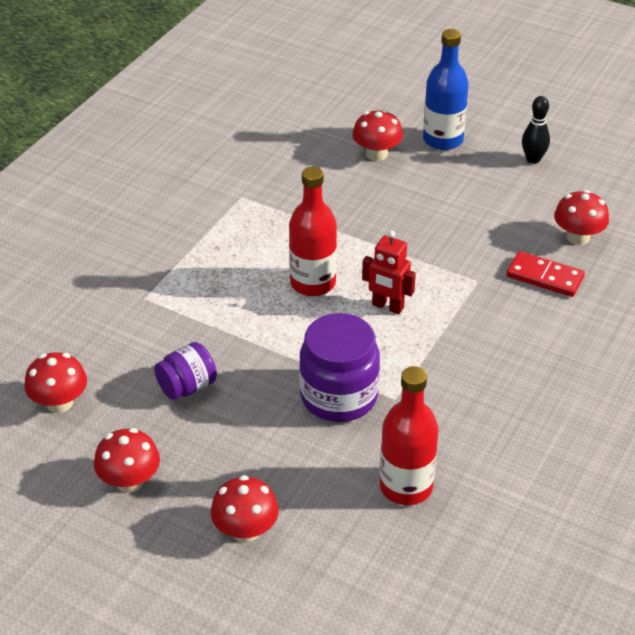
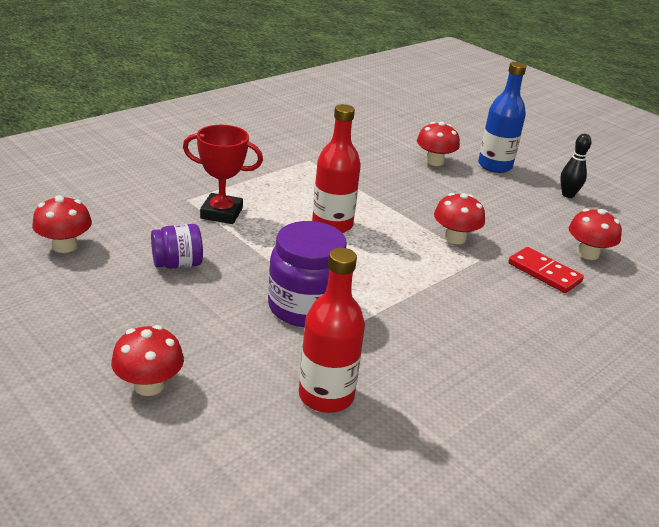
camera: 15 degrees right, 10 degrees down
(130, 481) = (76, 316): red mushroom -> red mushroom (455, 238)
(191, 305) = (221, 213): none -> red trophy
(387, 306) = (388, 256): red robot -> none

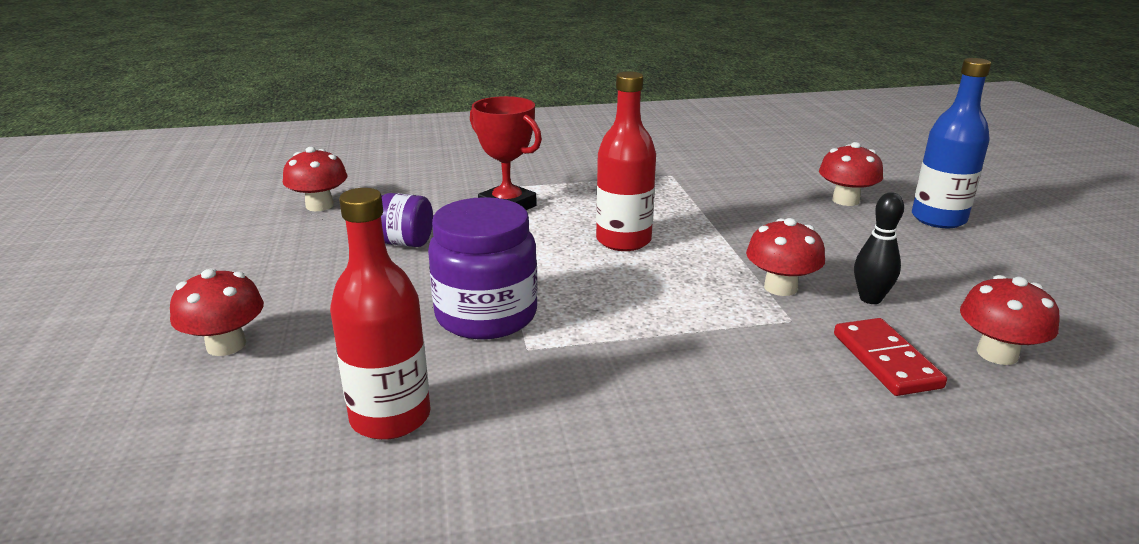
camera: 35 degrees right, 5 degrees down
(568, 195) = (1036, 272): black bowling pin -> black bowling pin (870, 299)

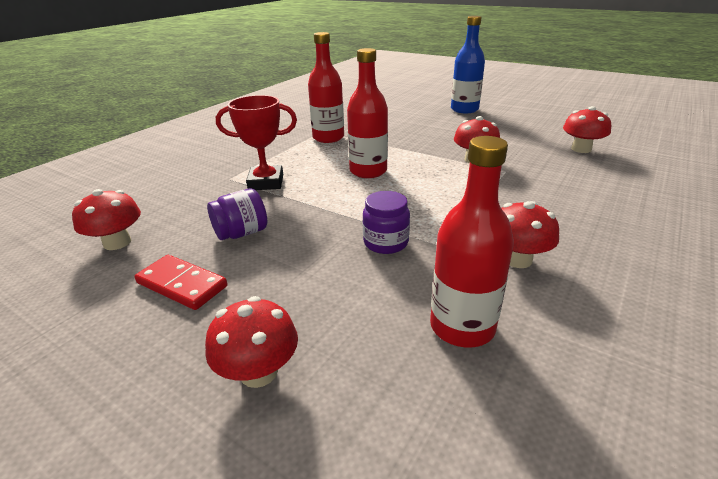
camera: 45 degrees left, 5 degrees up
(486, 315) = (386, 242): purple jar -> purple jar, size x0.58
(663, 185) = (328, 138): none -> red bottle
(845, 200) = (419, 115): red mushroom -> red mushroom (517, 259)
(870, 299) = (510, 149): black bowling pin -> none
(885, 360) = (563, 169): red domino -> red domino (182, 285)

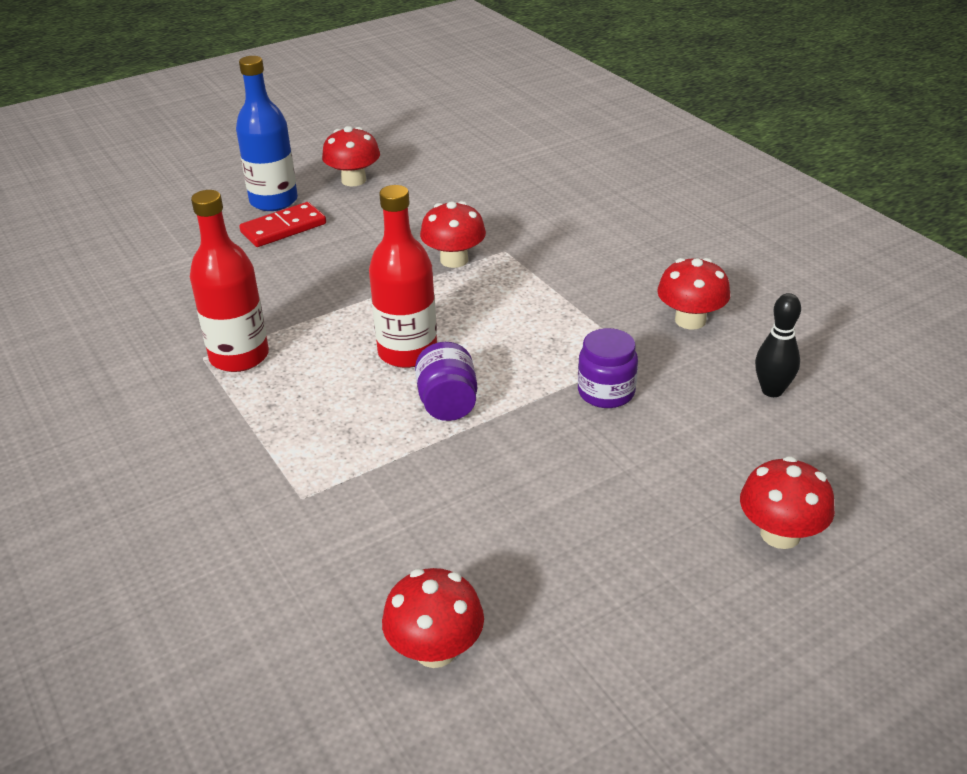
camera: 65 degrees left, 5 degrees up
(182, 285) = (597, 581): red domino -> red domino (283, 228)
(241, 233) = (500, 508): purple jar -> purple jar (448, 403)
(266, 182) = (355, 458): red trophy -> none
(462, 327) = (772, 390): red bottle -> black bowling pin
(581, 149) = (496, 181): red mushroom -> red mushroom (353, 180)

